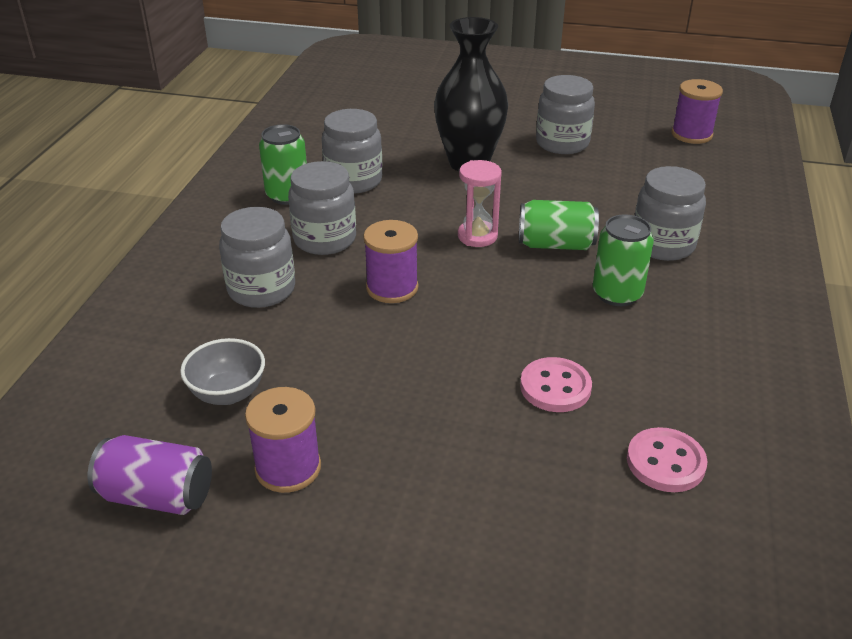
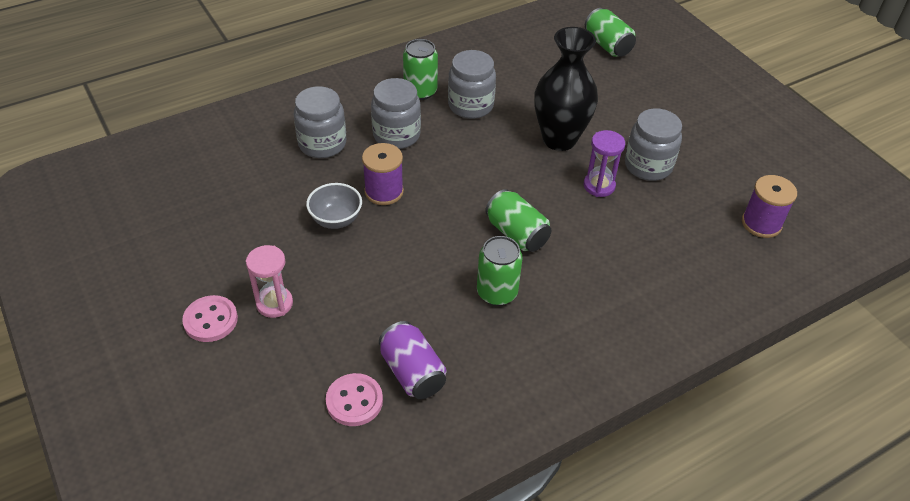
camera: 45 degrees right, 10 degrees up
(157, 496) = (138, 219): purple can -> purple can (412, 372)
(228, 393) = (228, 191): grey bowl -> grey bowl (336, 220)
(288, 468) = (198, 250): purple spool -> none
(392, 84) = (607, 45): none -> green can
(477, 236) = (480, 194): pink hourglass -> pink hourglass (274, 303)
(553, 175) = (599, 186): none -> purple hourglass
(555, 387) = (370, 315): pink button -> pink button (210, 320)
(662, 245) = (583, 285): grey jar -> none

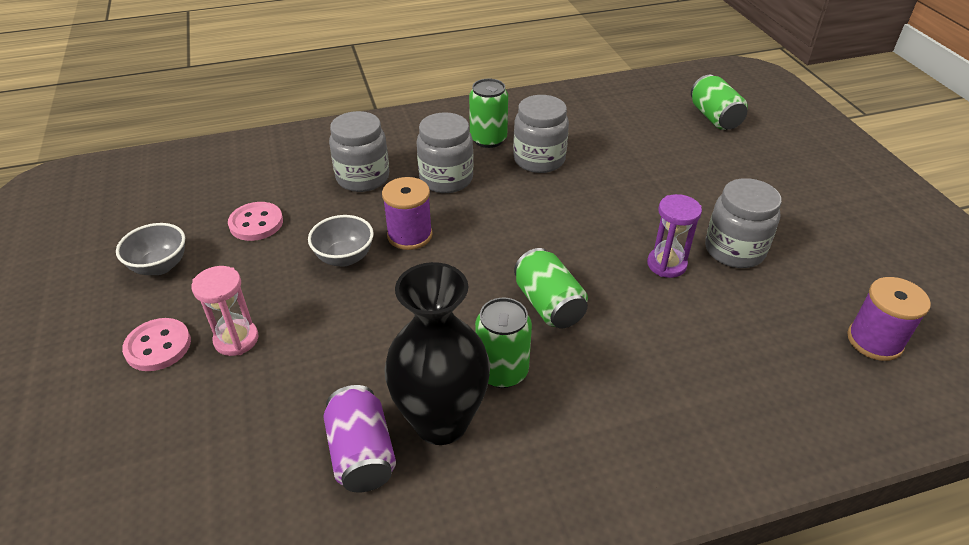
camera: 15 degrees right, 5 degrees down
(177, 252) = (160, 266): none -> grey bowl
(354, 401) = (276, 477): pink button -> pink button (256, 223)
(559, 139) = (631, 207): black vase -> black vase (441, 422)

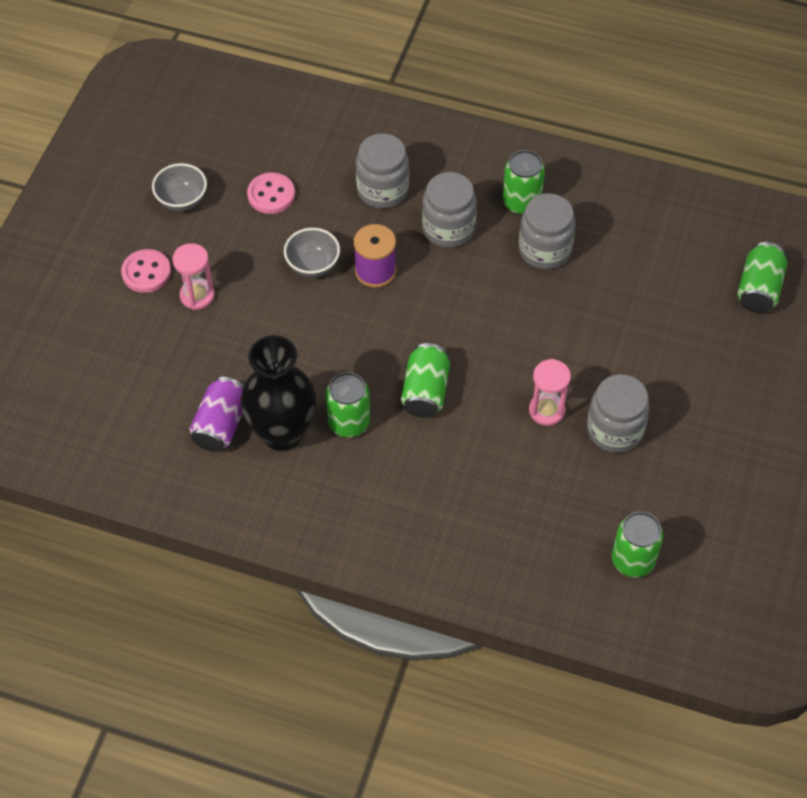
camera: 35 degrees right, 15 degrees up
(666, 264) = (546, 410): purple hourglass -> pink hourglass
(874, 341) = (633, 560): purple spool -> green can

